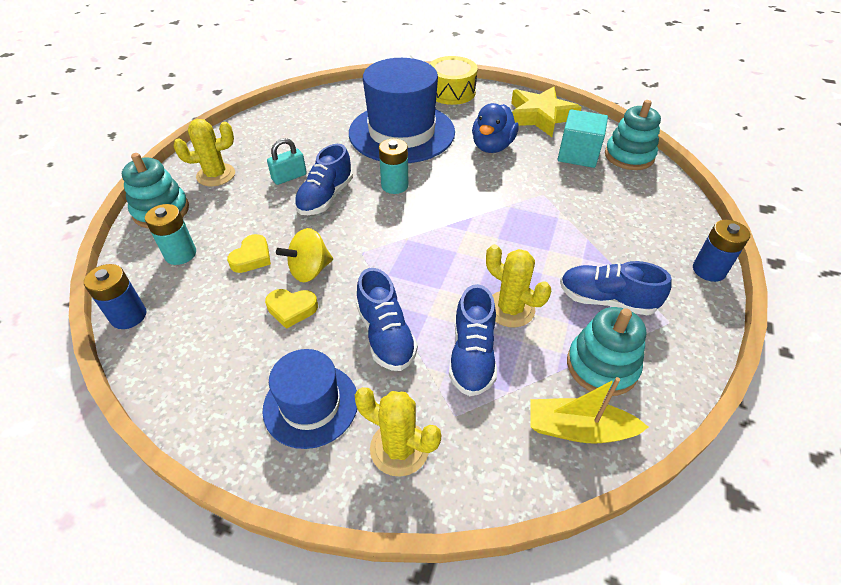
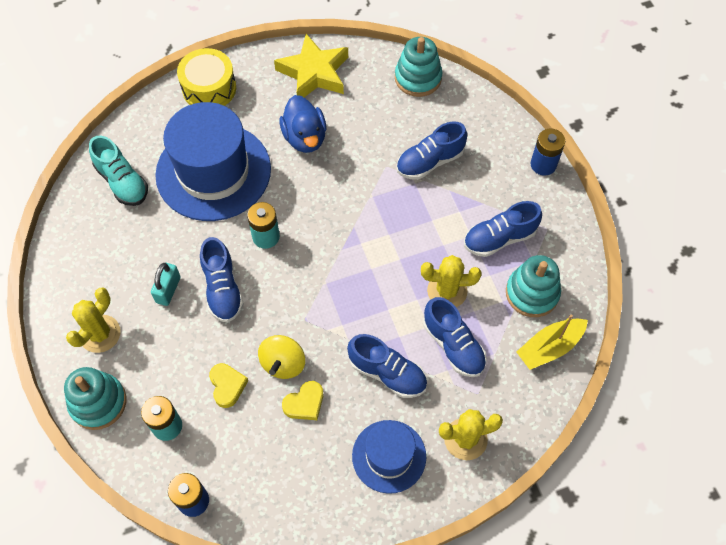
camera: 40 degrees left, 15 degrees up
(336, 109) = (122, 182): none -> turquoise shoe
(578, 154) = (379, 102): turquoise cube -> none
(587, 211) = (430, 162): none -> blue shoe

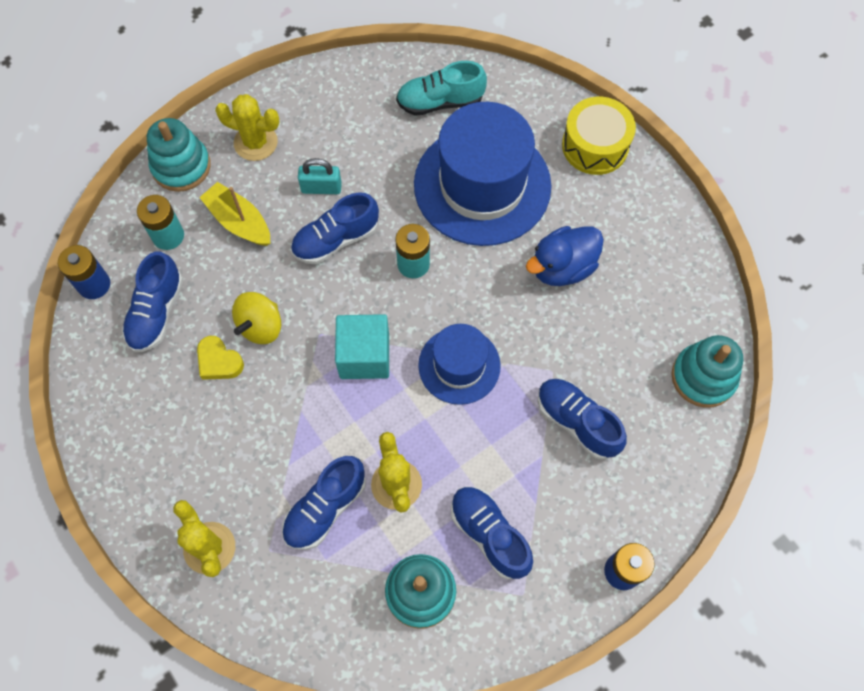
camera: 75 degrees right, 5 degrees up
(122, 182) = (440, 102): turquoise shoe -> turquoise shoe turned 45 degrees clockwise
(227, 386) = (223, 278): yellow heart -> none
(283, 363) = (261, 326): yellow spinning top -> yellow spinning top turned 60 degrees counterclockwise
(314, 73) = (662, 251): yellow star -> none
(335, 290) = (364, 356): none -> turquoise cube
(387, 373) = (273, 440): blue shoe -> blue shoe (156, 312)
(389, 456) = (174, 466): blue hat -> blue hat (459, 365)
(549, 347) = (350, 629): yellow boat -> yellow boat (239, 221)

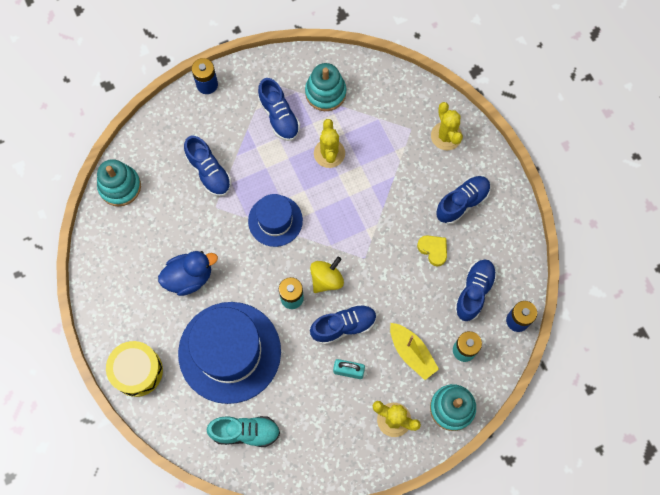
camera: 170 degrees left, 5 degrees up
(261, 326) = (403, 270): yellow spinning top -> yellow spinning top (326, 279)
(325, 508) = (374, 147): blue shoe -> blue shoe (462, 202)
(364, 356) = (336, 237): turquoise cube -> none

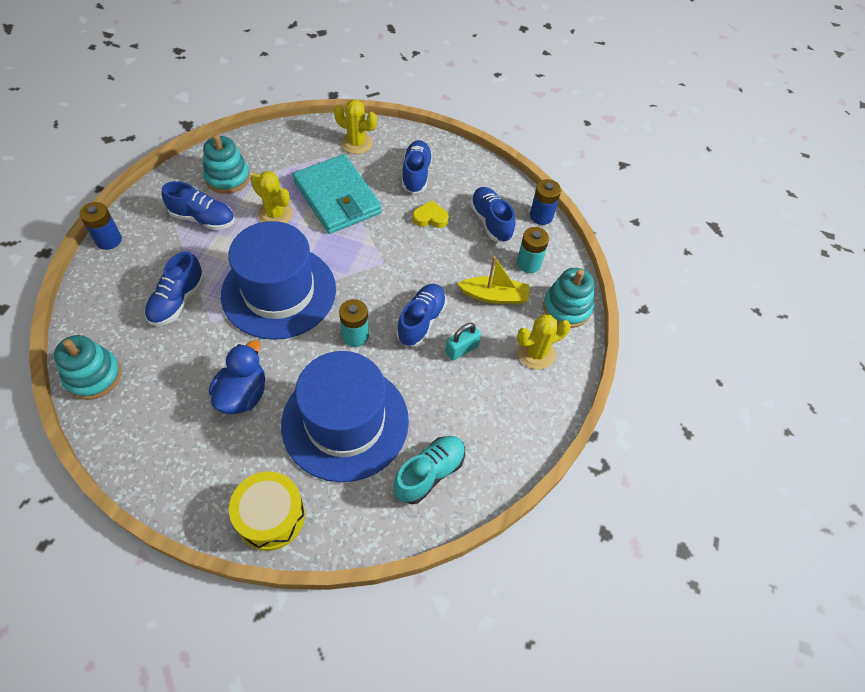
camera: 50 degrees left, 15 degrees down
(209, 172) = (177, 301): blue shoe -> blue shoe turned 105 degrees clockwise
(275, 220) = (279, 292): blue hat -> blue hat, size x1.81
(326, 279) = (370, 300): yellow spinning top -> none
(384, 175) = (337, 197): none -> turquoise wallet

